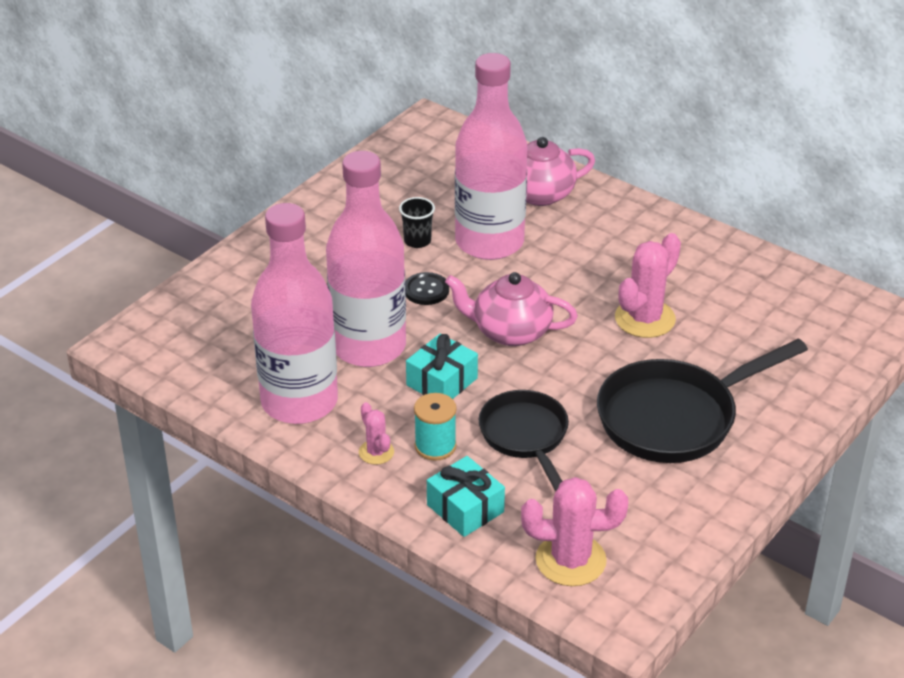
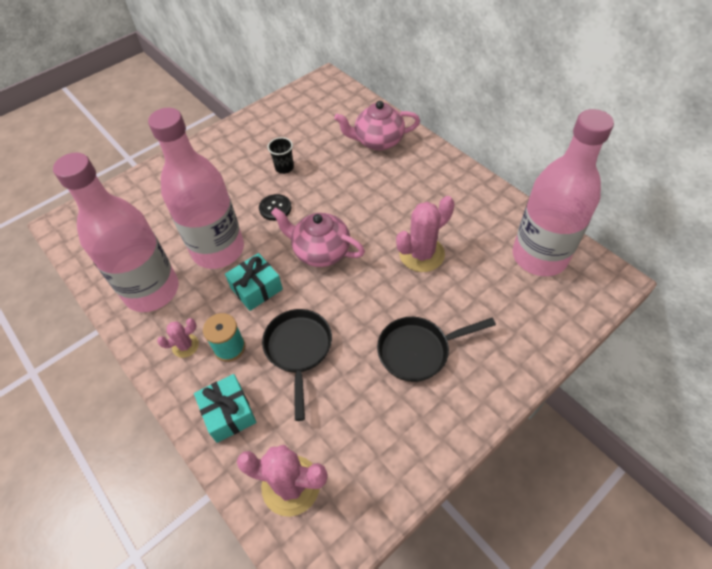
camera: 15 degrees right, 15 degrees up
(376, 452) = (185, 346): pink cactus -> pink cactus turned 75 degrees clockwise
(489, 242) = (332, 175): pink bottle -> pink bottle (539, 256)
(675, 417) = (418, 351): black pan -> black pan, size x0.65

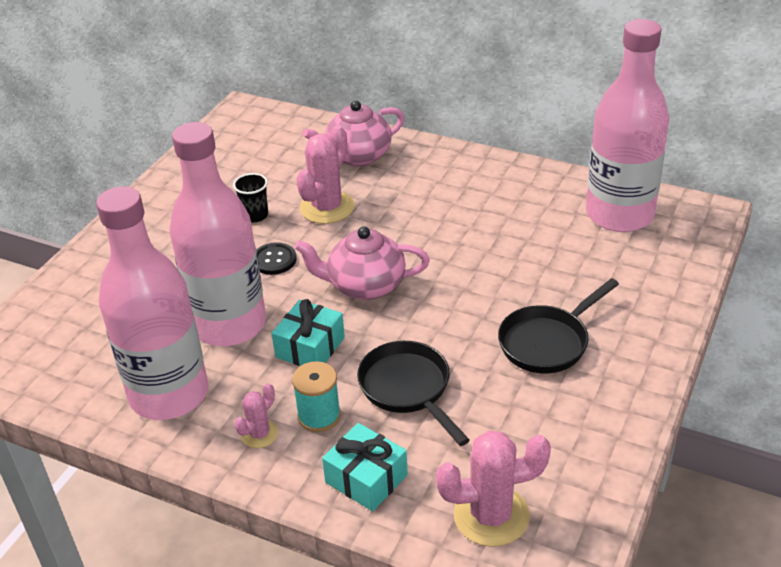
camera: 25 degrees left, 15 degrees down
(421, 254) = (488, 252): pink cactus -> pink cactus (327, 208)

